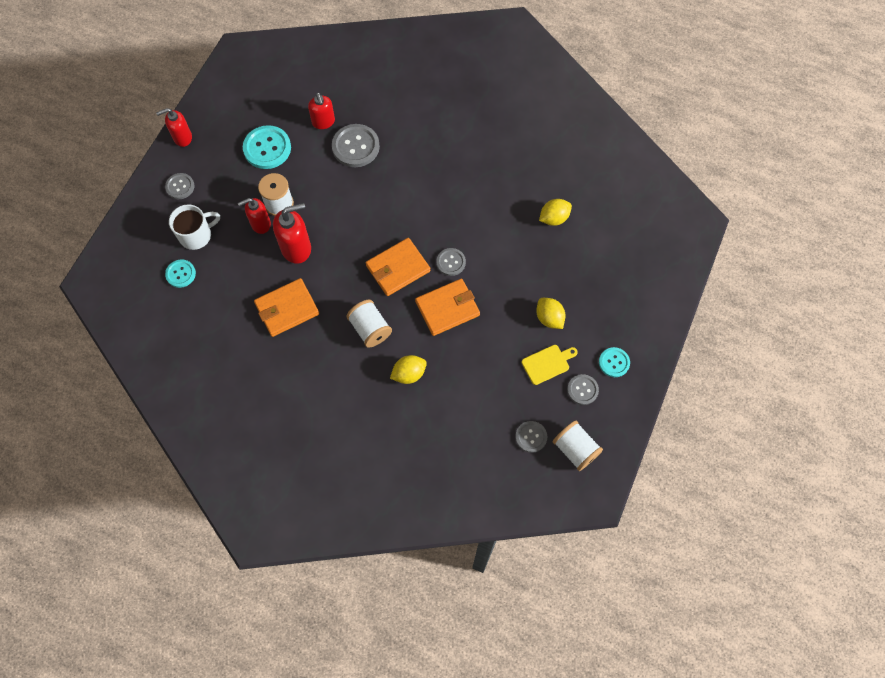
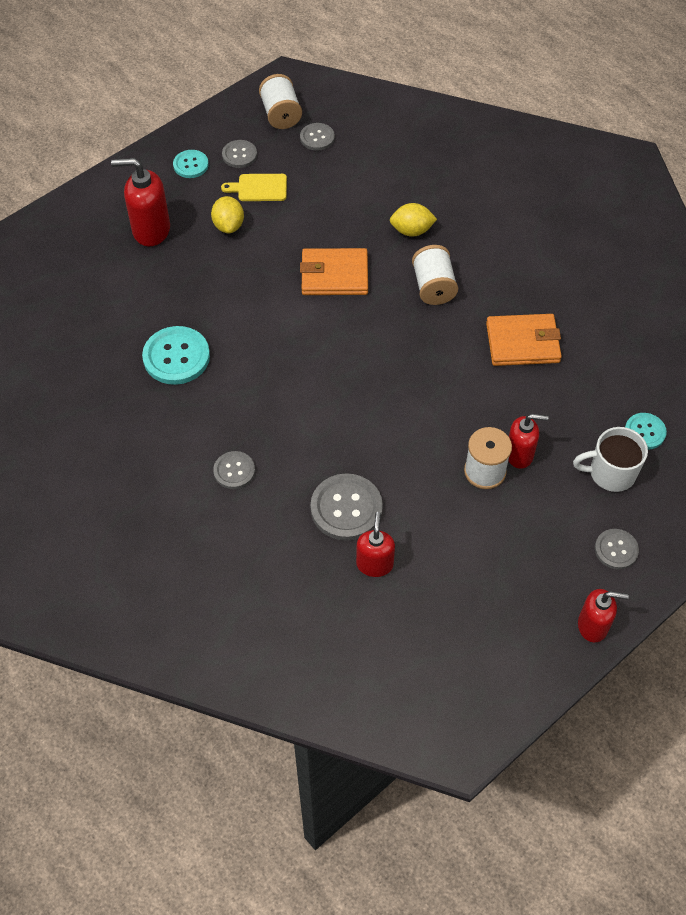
camera: 155 degrees left, 10 degrees down
(267, 148) = (472, 557): turquoise button -> turquoise button (176, 357)
(296, 248) = (483, 407): red soap dispenser -> red soap dispenser (151, 230)
(398, 268) = (369, 336): orange wallet -> none
(451, 262) = (302, 319): grey button -> grey button (234, 471)
(554, 218) = (150, 320): yellow lemon -> none

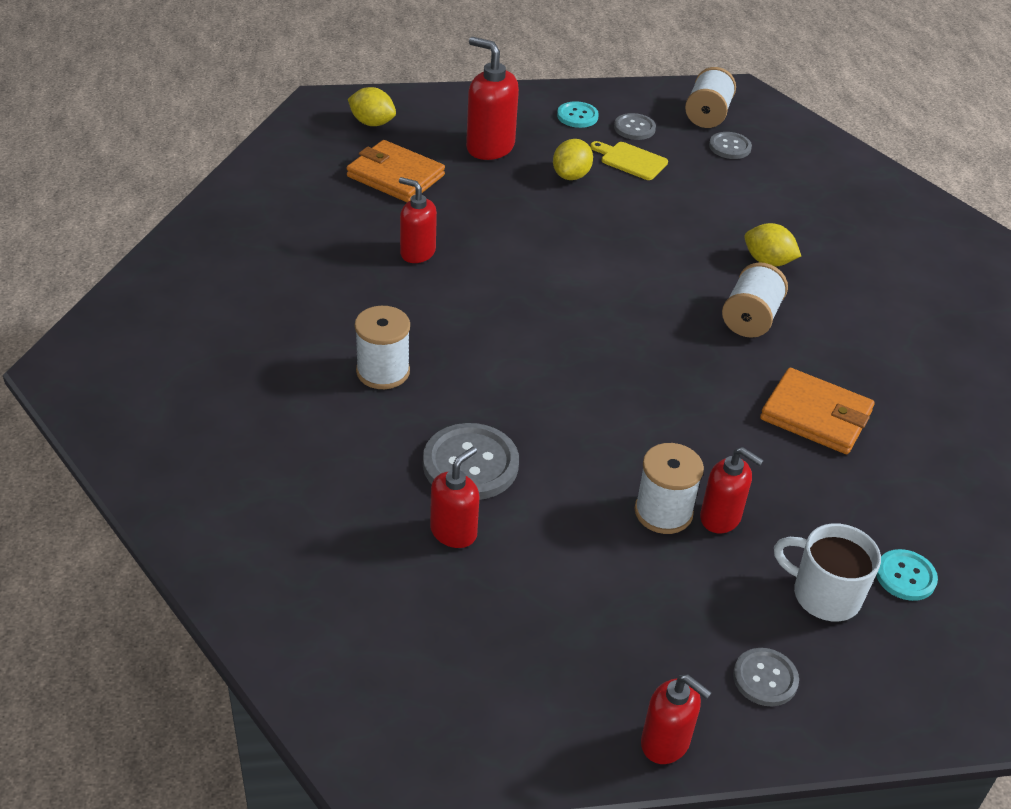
camera: 30 degrees right, 15 degrees down
(45, 254) = (372, 123): none -> yellow lemon
(176, 357) = (417, 252): turquoise button -> red soap dispenser
(234, 471) = (383, 371): grey button -> white spool
(334, 275) = (646, 261): orange wallet -> orange wallet (395, 176)

